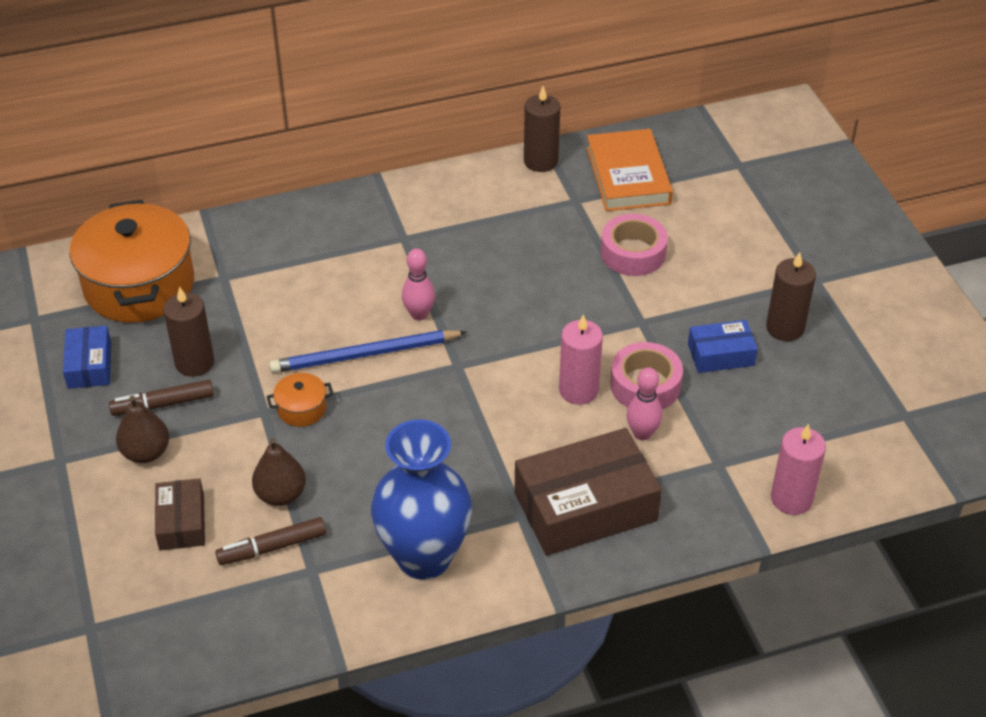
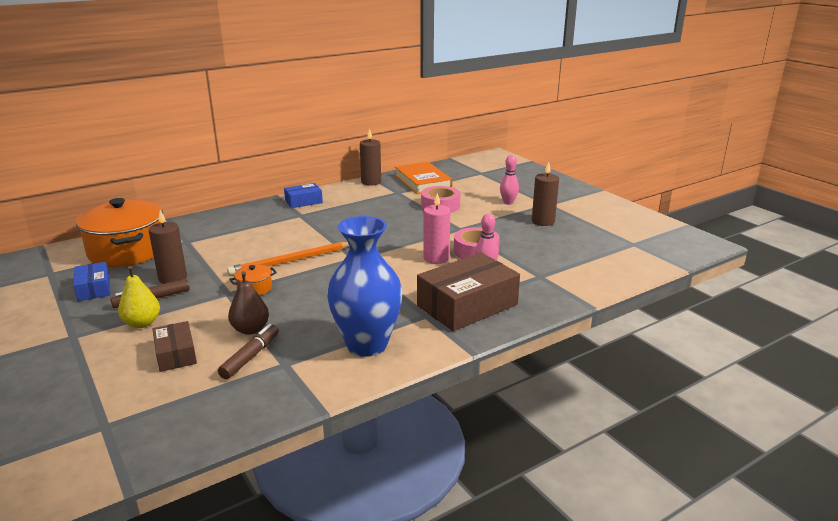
camera: 15 degrees left, 20 degrees down
(146, 452) = (142, 323): brown pear -> yellow pear
(272, 547) = (250, 357): brown marker -> brown marker turned 150 degrees clockwise
(364, 355) = (291, 261): blue pencil -> orange pencil
(419, 314) = (321, 241): pink bowling pin -> pink bowling pin (508, 202)
(721, 354) = (513, 235): blue box -> blue box (303, 201)
(791, 499) = (594, 284): pink candle -> none

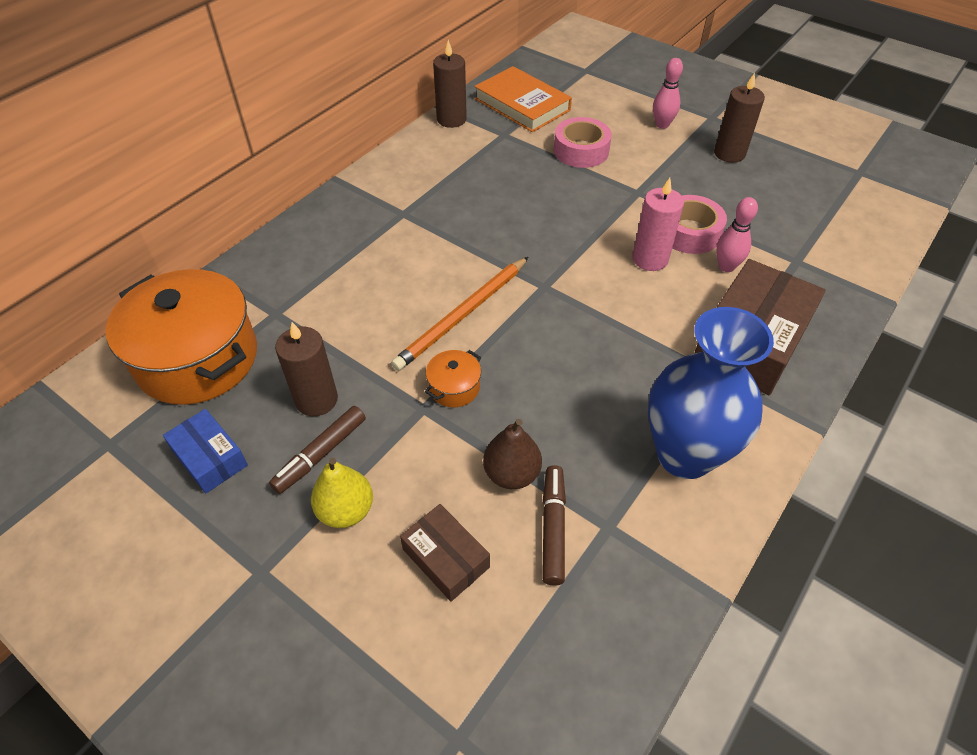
camera: 20 degrees left, 25 degrees up
(303, 201) = (386, 183): blue box -> none

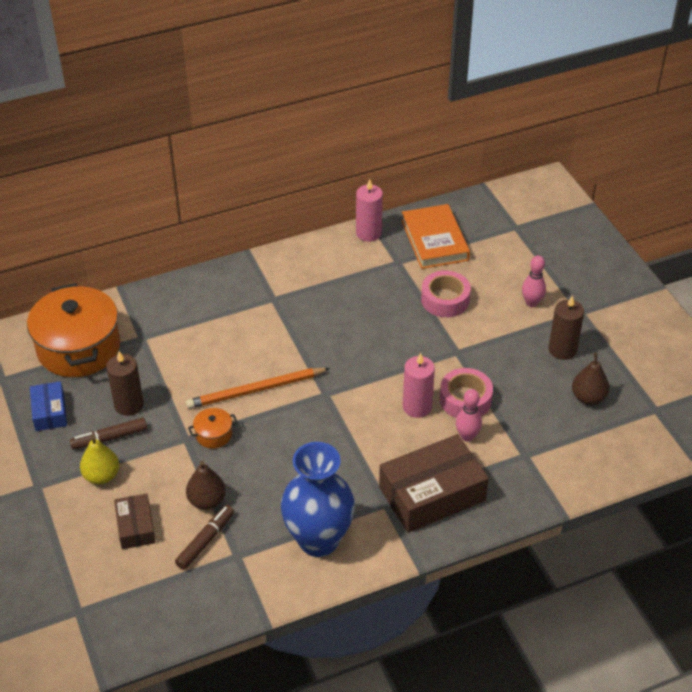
camera: 30 degrees right, 5 degrees down
(451, 119) = (368, 233): brown candle -> pink candle
(795, 185) = (588, 397): none -> brown pear

